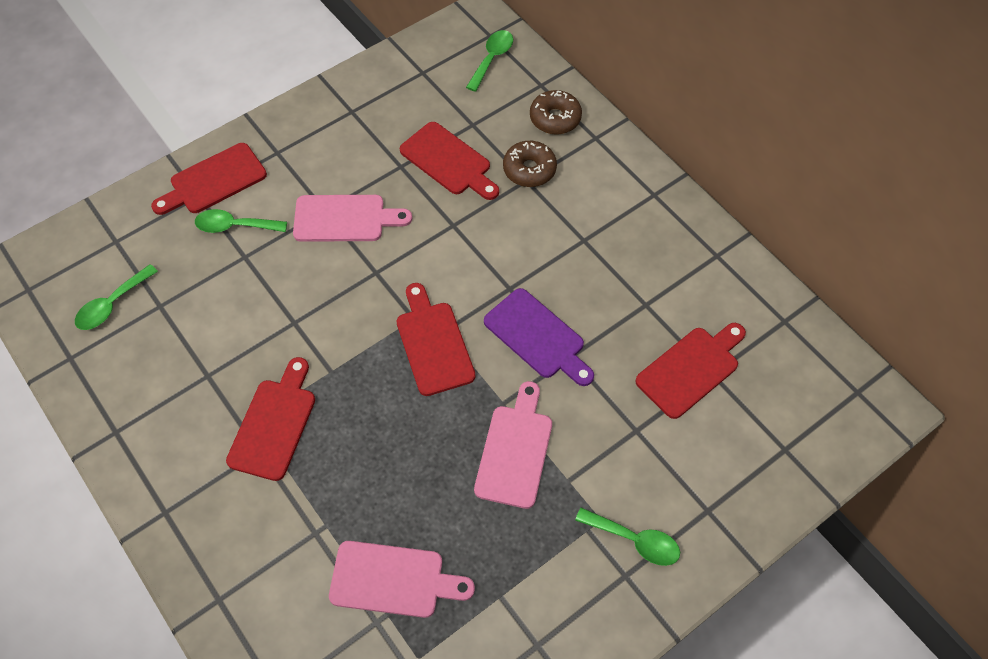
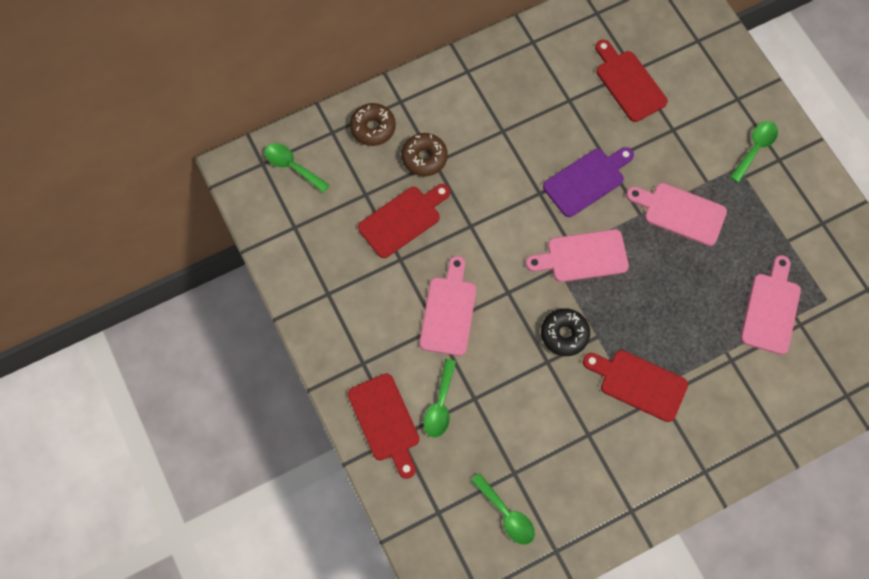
camera: 80 degrees left, 10 degrees up
(330, 336) = (564, 334): none -> black donut
(433, 344) = (582, 256): red cutting board -> pink cutting board

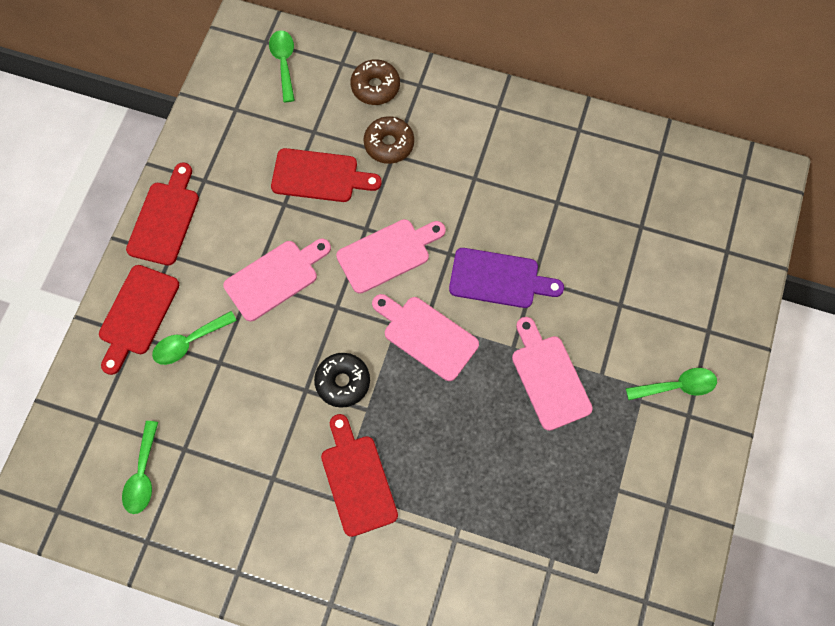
camera: 45 degrees right, 0 degrees up
(628, 83) = (624, 233): red cutting board -> red cutting board (165, 219)
(771, 309) = (537, 532): pink cutting board -> pink cutting board (387, 254)

